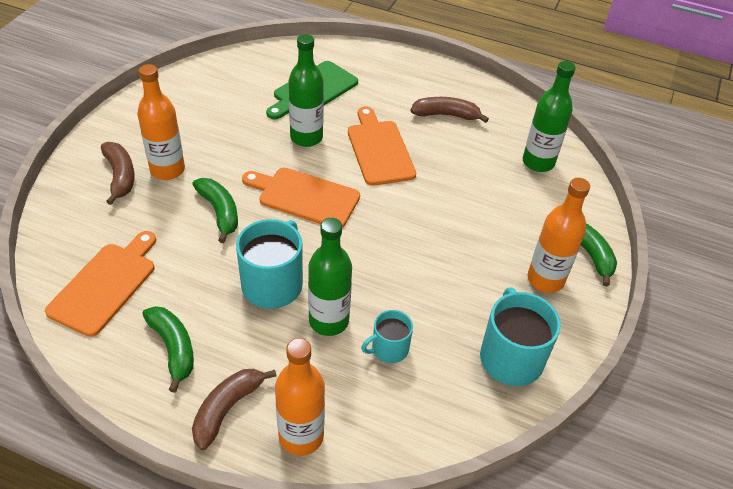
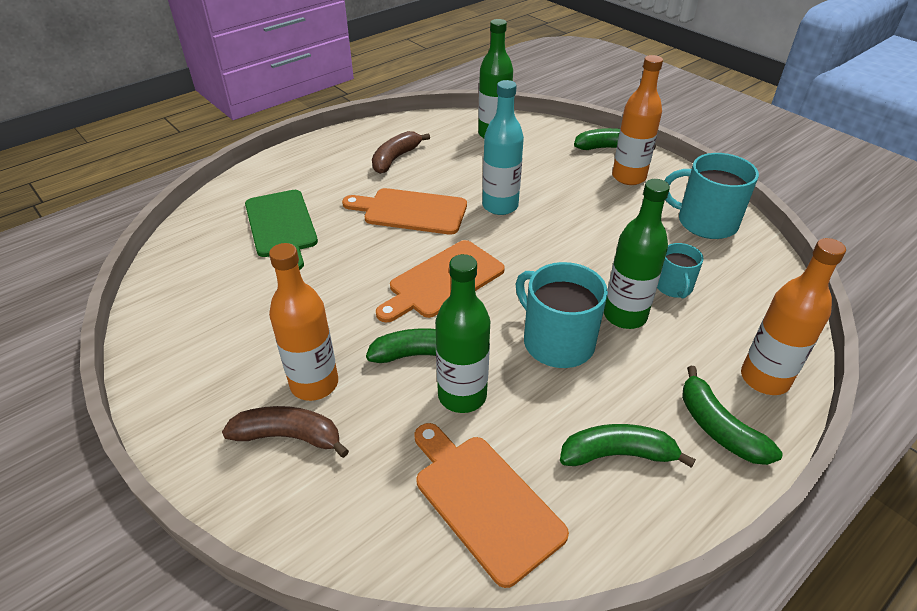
camera: 60 degrees left, 5 degrees down
(227, 409) = (718, 428): brown banana -> green banana
(306, 137) = (352, 253): green bottle -> green bottle (462, 395)
(426, 200) = (500, 206): none -> turquoise bottle

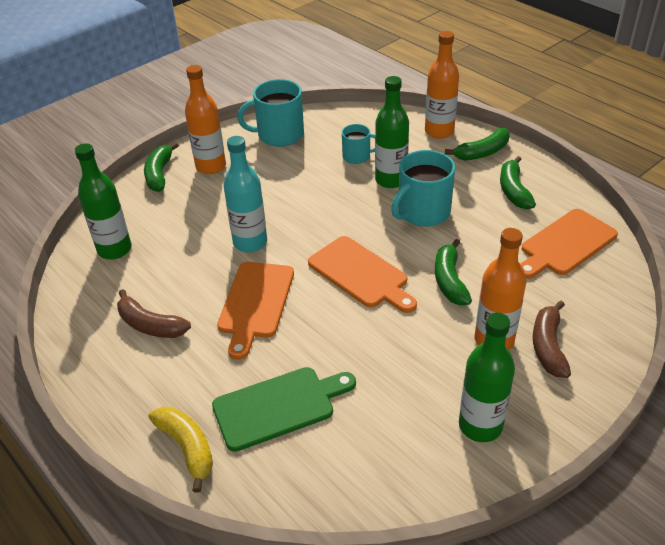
camera: 90 degrees left, 0 degrees up
(260, 183) = (187, 448): none -> yellow banana
(462, 395) = (485, 257): green bottle -> green bottle (480, 425)
(705, 222) = (279, 135): turquoise mug -> turquoise mug turned 60 degrees clockwise

